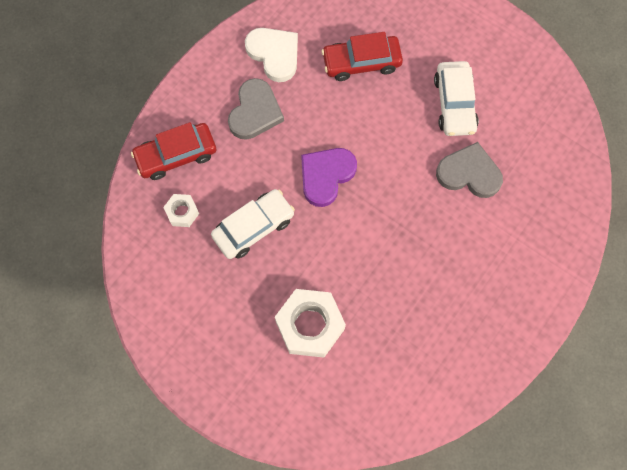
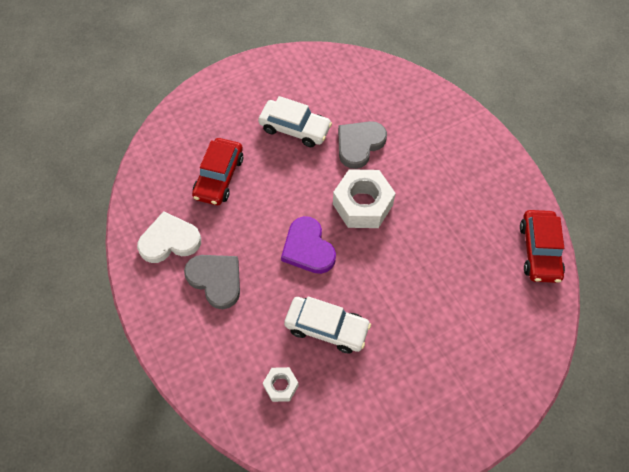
camera: 65 degrees left, 10 degrees down
(176, 155) = (220, 368): red car -> red car (539, 251)
(253, 227) = (326, 328): white car -> white car turned 120 degrees clockwise
(310, 325) = (438, 319): white nut -> white nut (362, 204)

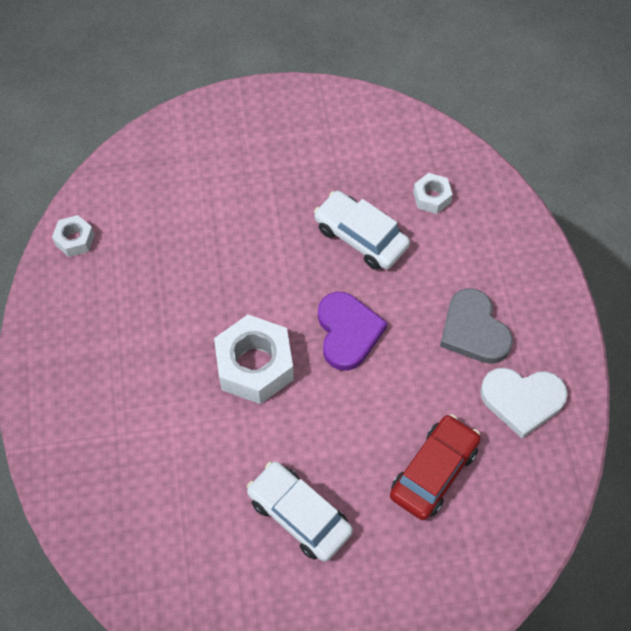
camera: 160 degrees left, 0 degrees up
(359, 144) = (218, 455): grey heart -> none
(539, 251) = (75, 240): red car -> white nut

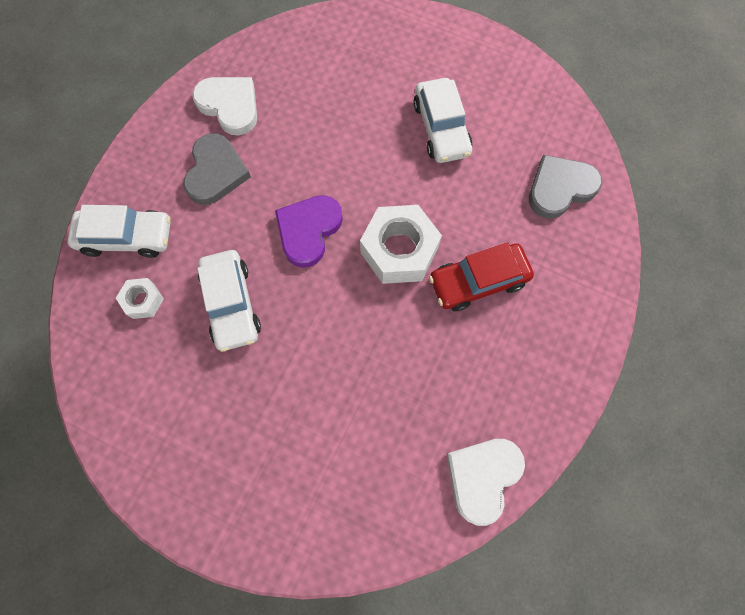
camera: 145 degrees left, 10 degrees up
(75, 240) = (482, 477): white nut -> white heart
(138, 526) = (560, 188): none -> grey heart
(434, 472) = (329, 100): red car -> red car (478, 281)
(492, 232) = (126, 237): none -> white car

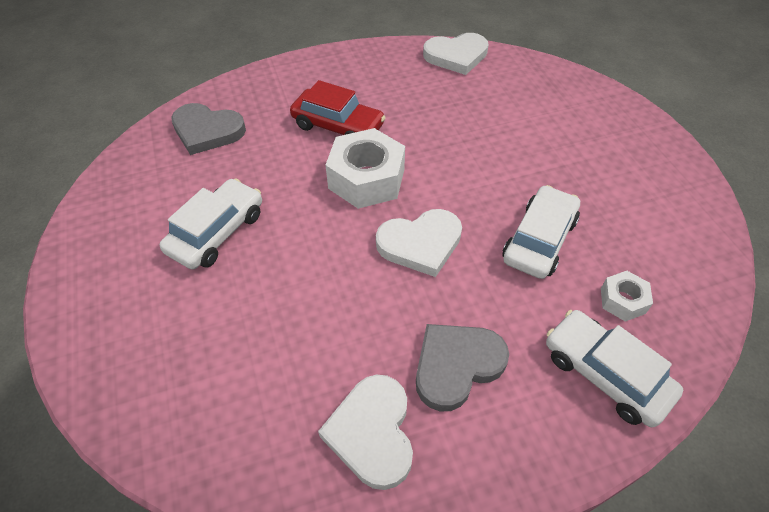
camera: 135 degrees left, 20 degrees down
(308, 230) = (420, 244): purple heart -> white heart

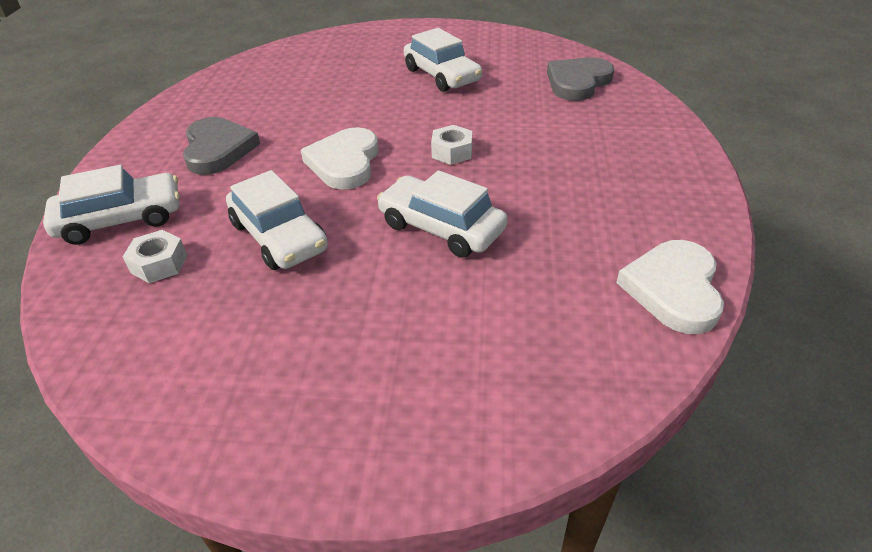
camera: 115 degrees right, 10 degrees down
(338, 126) = (547, 151): red car -> none
(366, 179) = (452, 152): white nut -> white nut, size x0.51
(372, 432) = (216, 107): white heart -> none
(466, 155) = (441, 227): none -> white car

